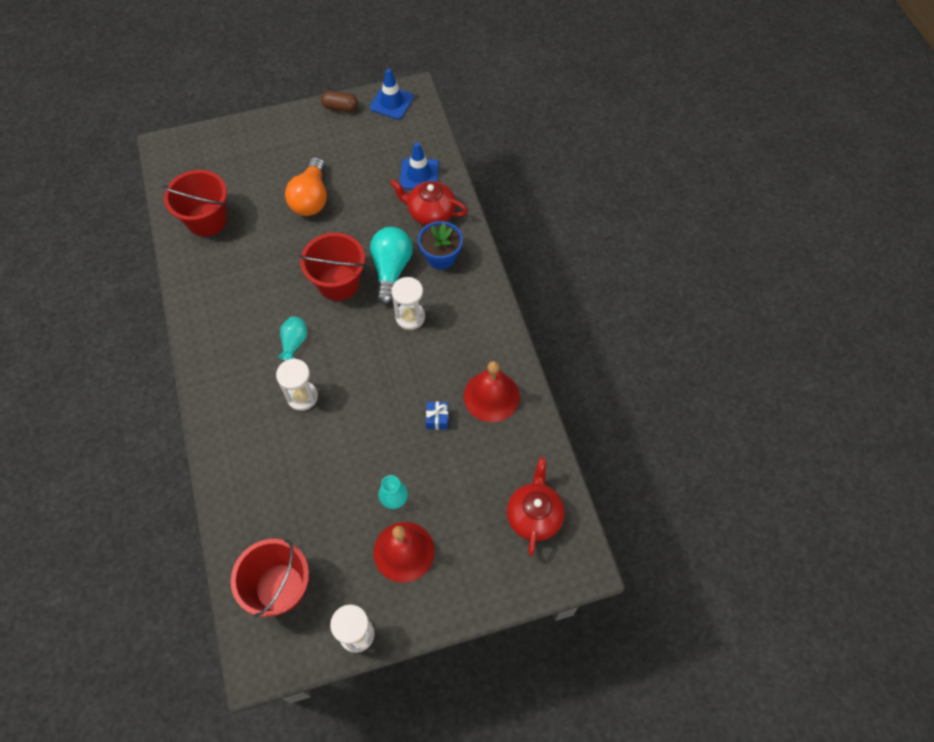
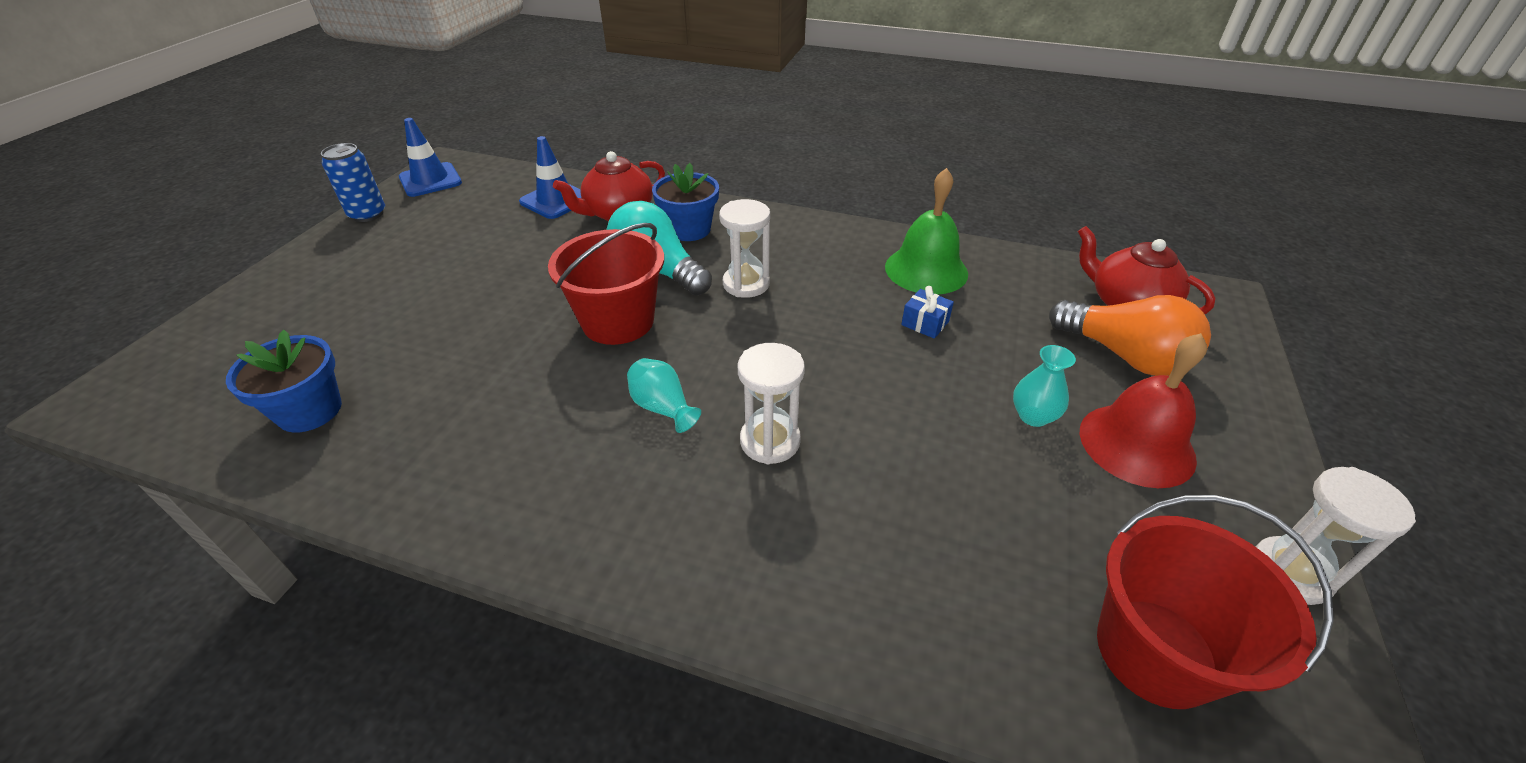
camera: 55 degrees left, 20 degrees down
(207, 220) = (310, 411): red bucket -> blue flower pot
(311, 198) = (453, 290): orange light bulb -> orange light bulb (1124, 356)
(340, 107) = (367, 214): brown capsule -> blue can
(491, 396) = (926, 270): red bell -> green bell

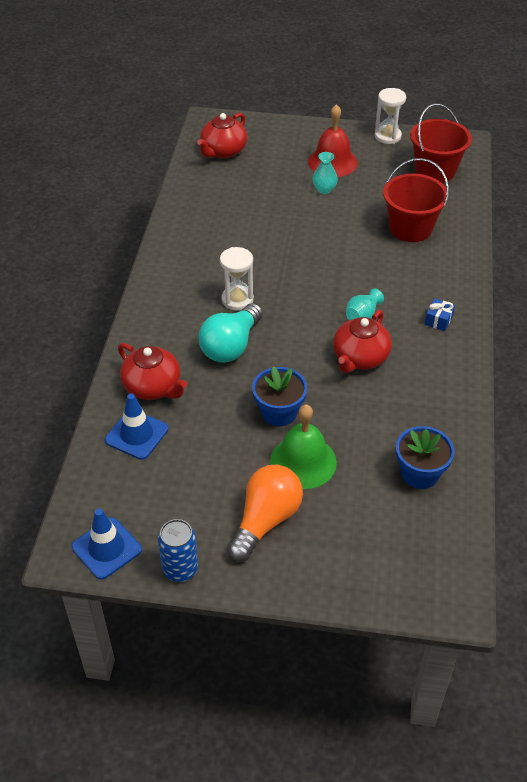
camera: 100 degrees left, 5 degrees up
(570, 388) = (360, 358): none -> red teapot
(618, 321) = (293, 352): red bucket -> red bucket (410, 228)
(689, 229) = (172, 340): blue flower pot -> blue flower pot (279, 412)
(770, 441) = (372, 273): white hourglass -> none
(925, 323) = (259, 223): blue gift -> blue gift (438, 320)
(926, 270) = (203, 222): green bell -> green bell (303, 461)
(1124, 356) = (269, 158): orange light bulb -> orange light bulb (266, 520)

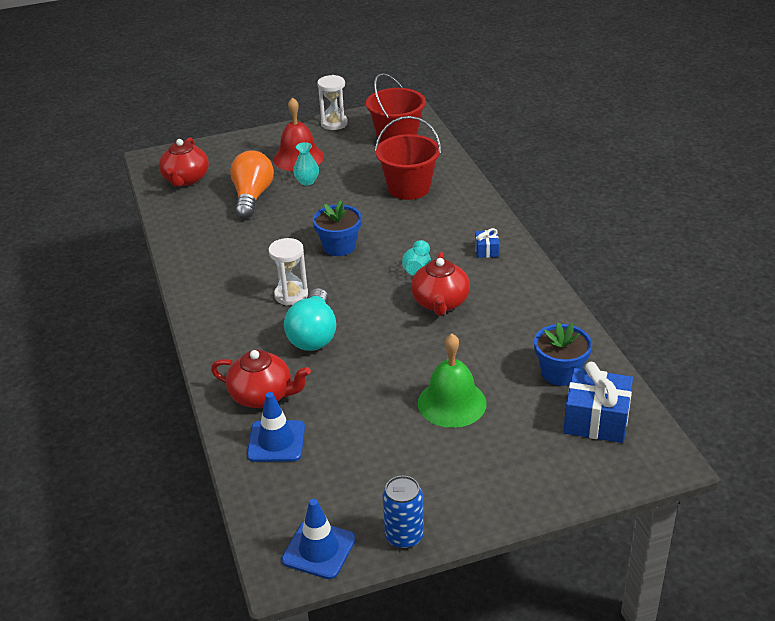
camera: 25 degrees left, 10 degrees down
(266, 520) = (454, 463): orange light bulb -> orange light bulb (252, 197)
(279, 412) = (400, 372): blue flower pot -> blue flower pot (339, 246)
(420, 534) = (596, 420): none -> blue gift

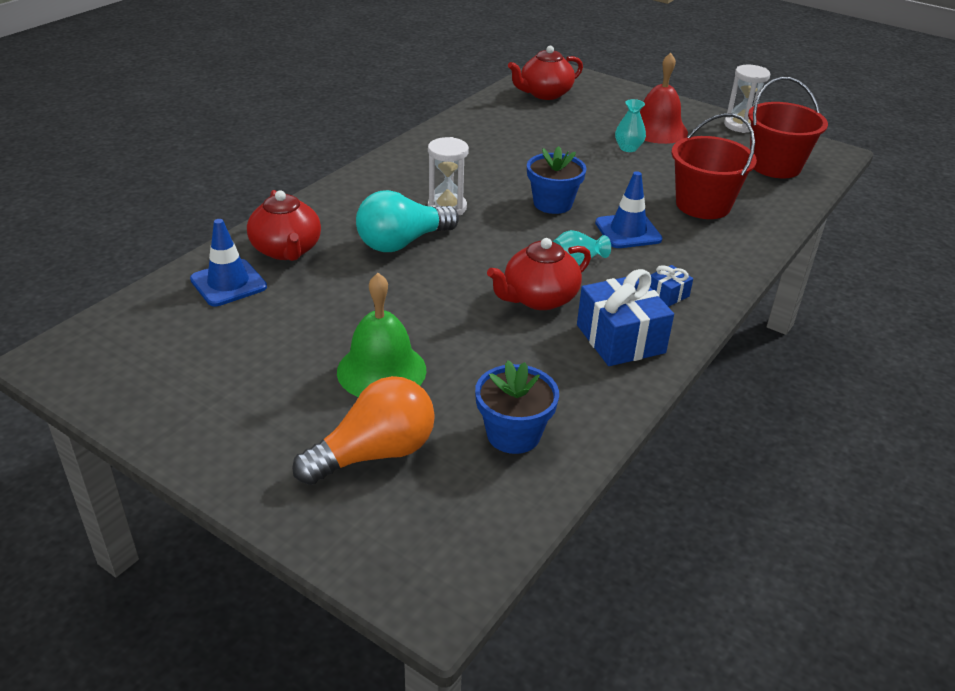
camera: 50 degrees right, 0 degrees up
(252, 197) = (565, 132): orange light bulb -> orange light bulb (375, 453)
(319, 549) = (92, 369): blue traffic cone -> blue traffic cone (628, 231)
(404, 536) = (145, 419): blue can -> none
(596, 420) = (456, 499): blue gift -> blue gift (620, 339)

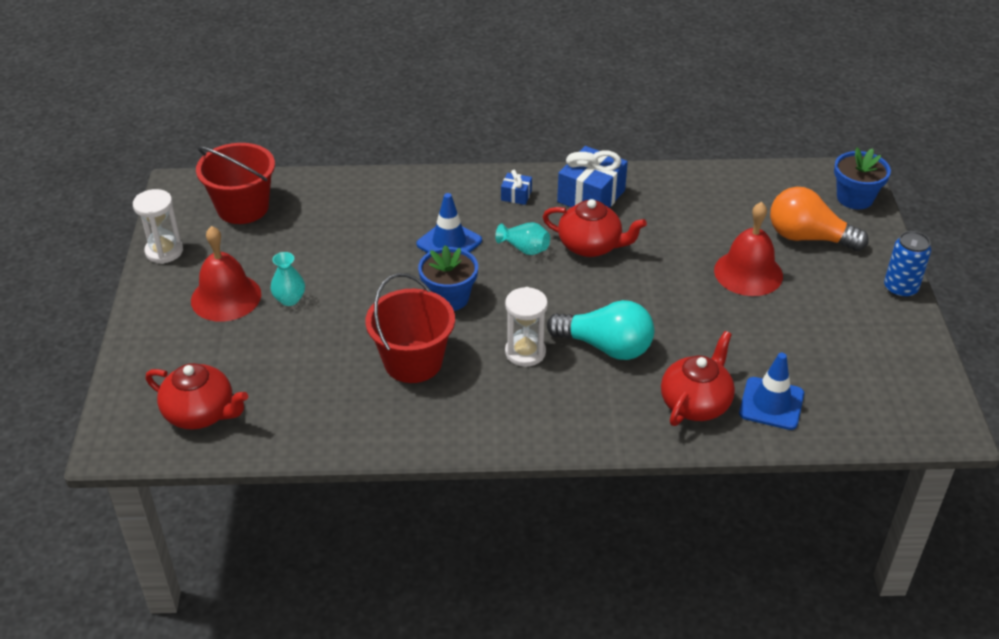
camera: 125 degrees left, 5 degrees up
(211, 465) = (900, 288): none -> blue can
(381, 370) = (748, 273): green bell -> red bell
(513, 434) = (727, 199): blue flower pot -> blue flower pot (855, 198)
(703, 205) = (362, 222): red bucket -> red bucket (413, 362)

